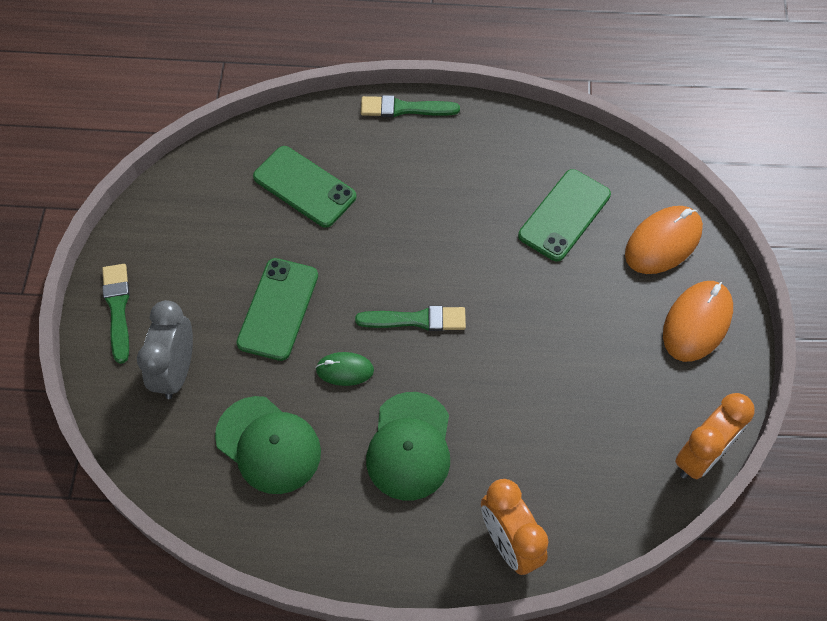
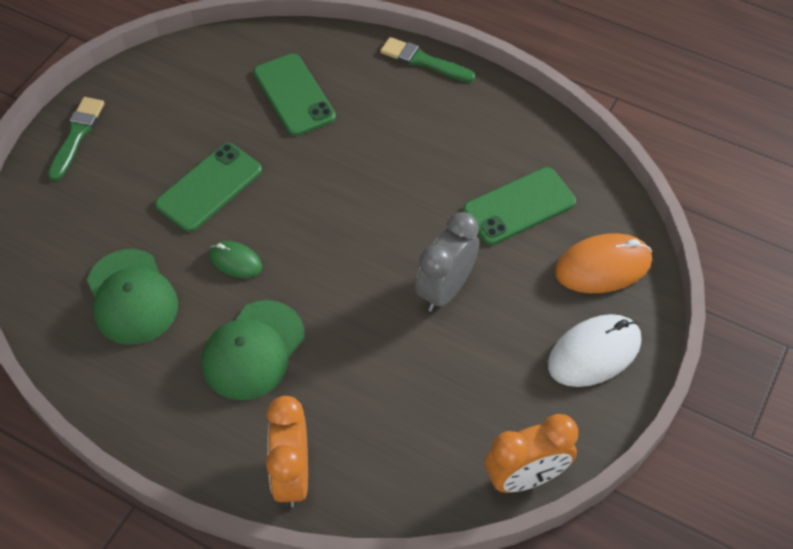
camera: 25 degrees right, 5 degrees down
(176, 371) = (92, 205): grey clock -> grey clock (445, 289)
(416, 320) = (325, 244): green brush -> none
(697, 323) = (594, 353): orange mouse -> white mouse

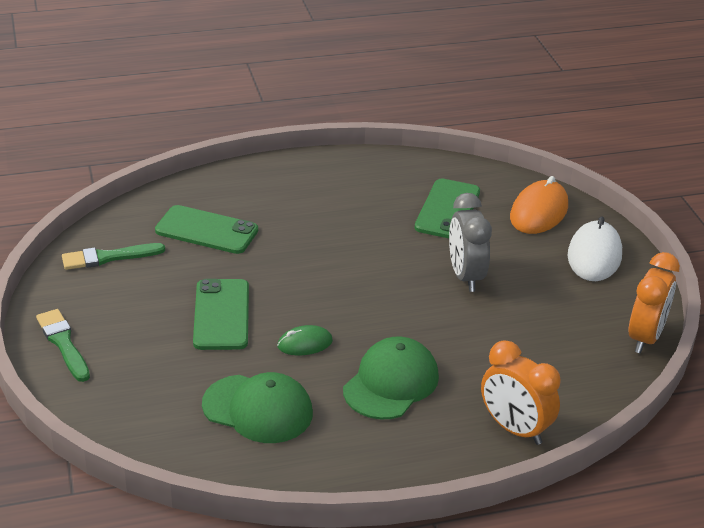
camera: 45 degrees left, 20 degrees down
(253, 350) = (391, 383): green cap -> green cap turned 135 degrees counterclockwise
(423, 61) = (273, 166): green brush -> green brush (108, 257)

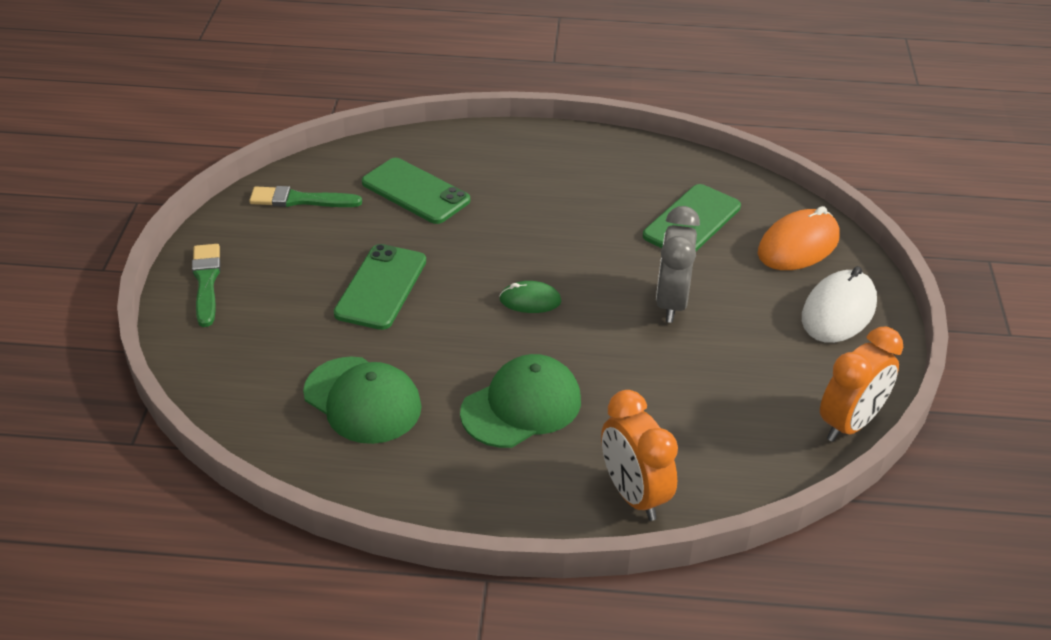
camera: 20 degrees right, 5 degrees up
(305, 344) = (451, 339): green mouse -> green mouse (530, 301)

